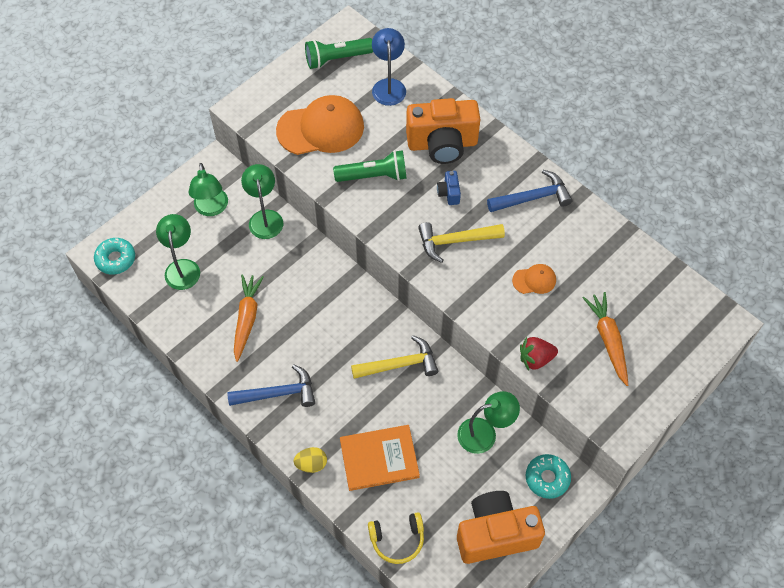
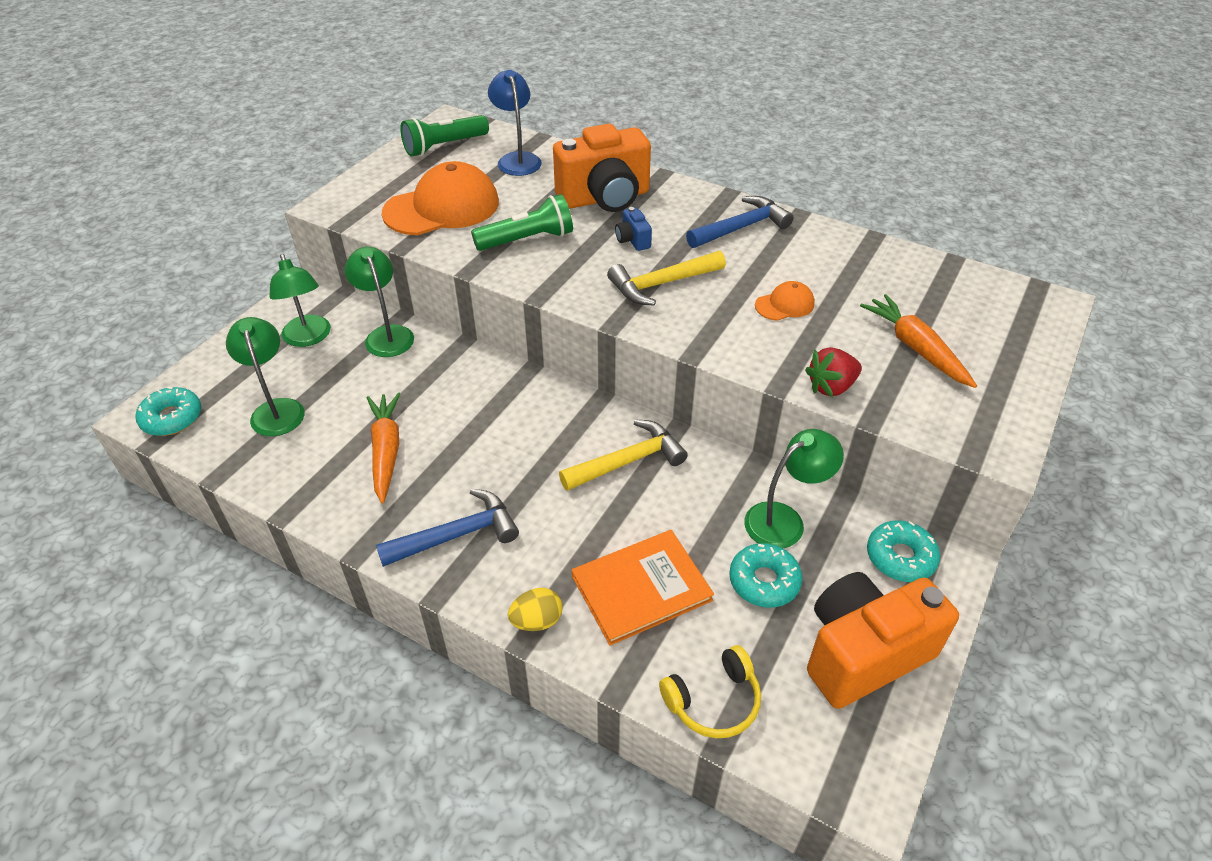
camera: 15 degrees left, 15 degrees down
(455, 473) = (764, 581): none -> turquoise donut

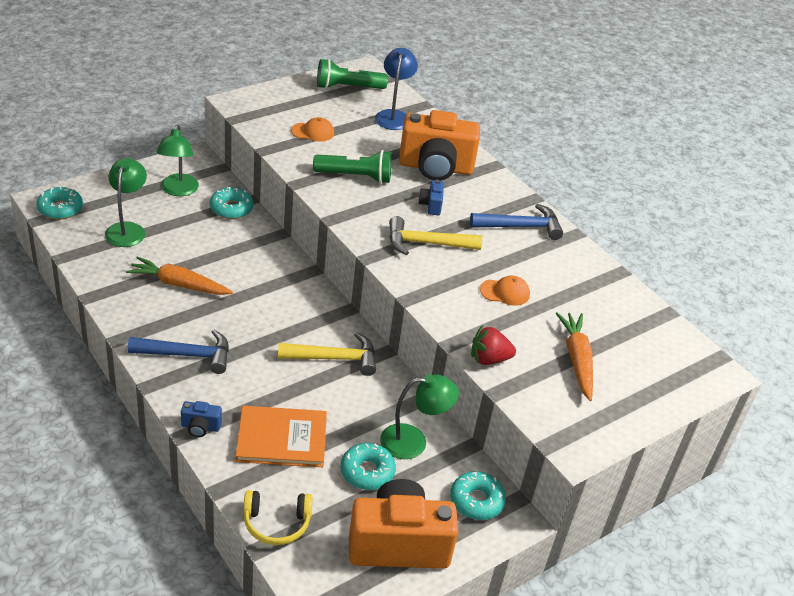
camera: 20 degrees right, 5 degrees down
(386, 335) = (231, 208): green lamp -> turquoise donut
(386, 451) = (179, 284): orange carrot -> orange carrot turned 90 degrees counterclockwise
(442, 208) = (313, 132): orange cap -> orange cap, size x0.46
(537, 621) = (200, 427): yellow egg -> blue camera

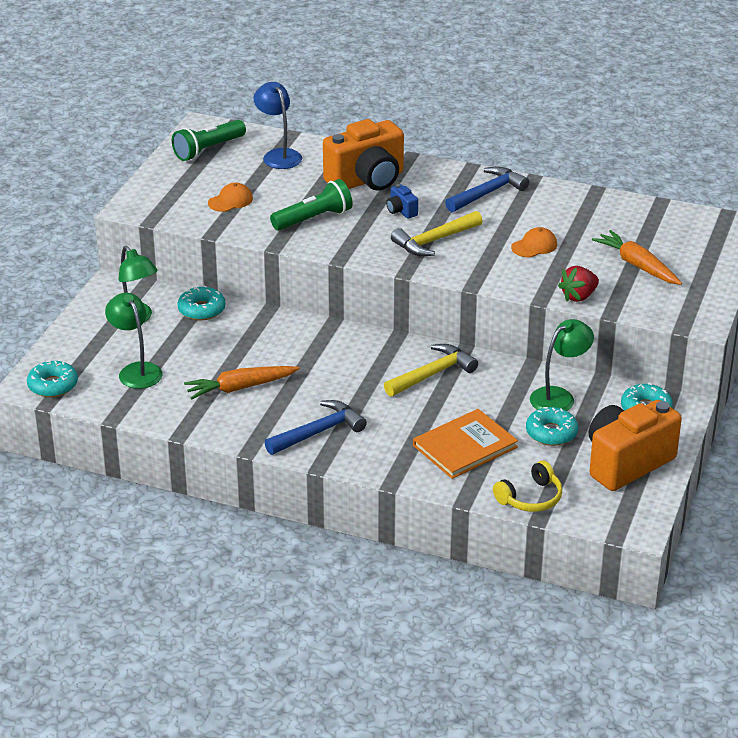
camera: 30 degrees left, 5 degrees down
(200, 427) = (396, 472): blue camera -> none

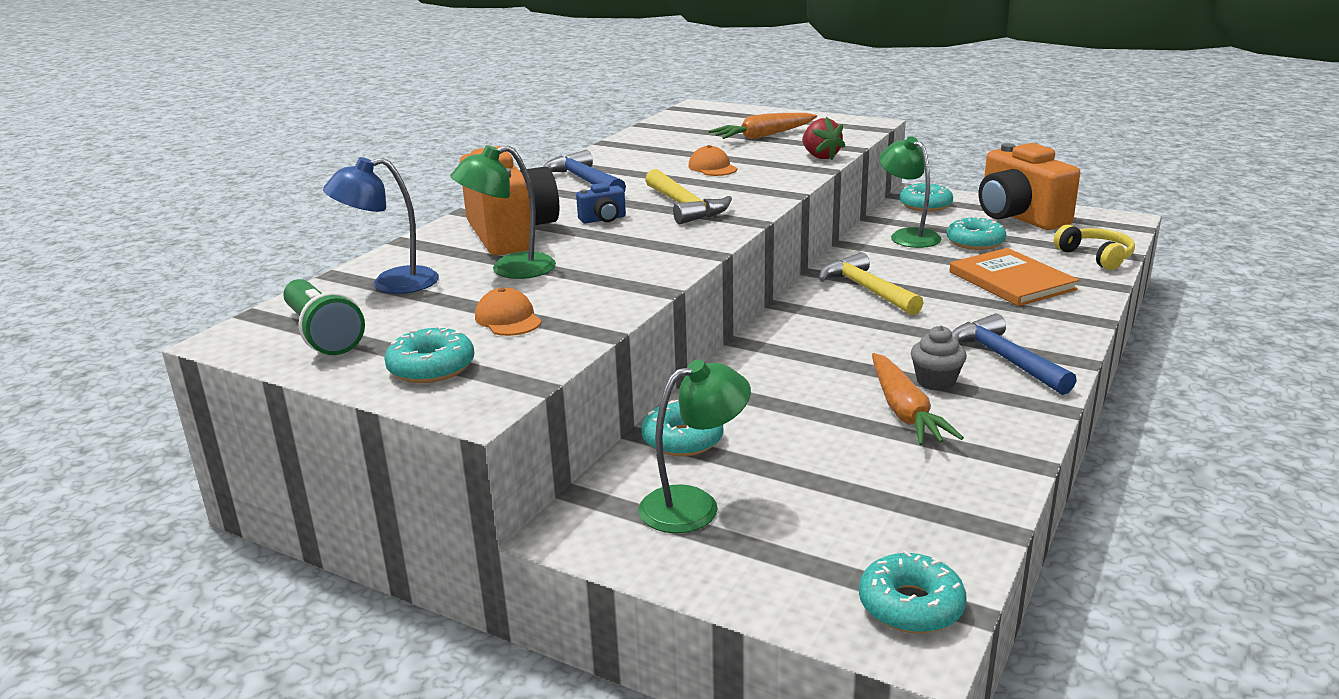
camera: 80 degrees left, 10 degrees down
(136, 370) = (858, 505): green lamp -> green lamp (510, 269)
(170, 188) = (431, 367): none -> turquoise donut
(282, 401) = (936, 381): none -> grey cupcake
(314, 219) = (596, 266): green flashlight -> none

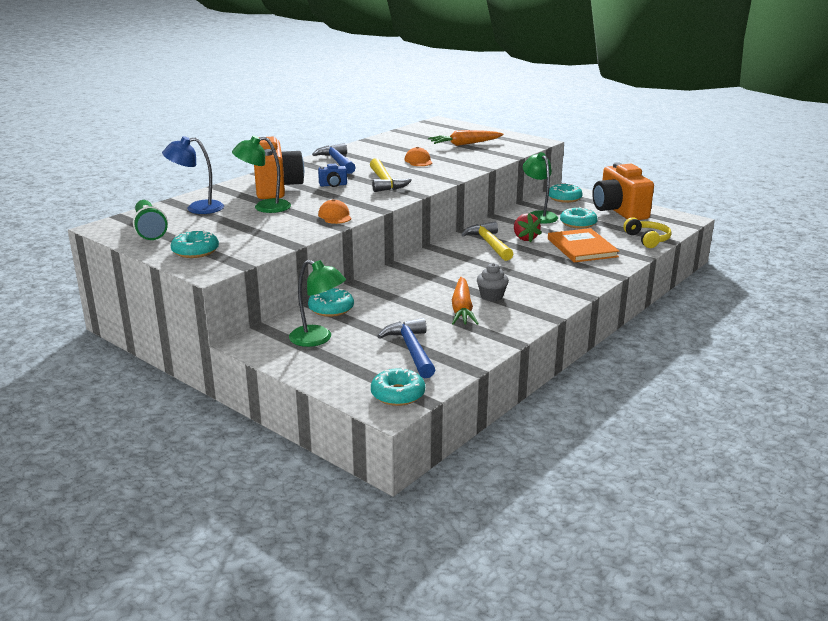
camera: 10 degrees right, 0 degrees up
(508, 319) = (248, 232): orange cap -> orange cap (335, 216)
(694, 505) = (318, 339): green lamp -> green lamp turned 45 degrees clockwise
(820, 156) = (489, 160): red strawberry -> red strawberry (525, 238)
(1004, 359) = (541, 289): blue hammer -> blue hammer (411, 349)

